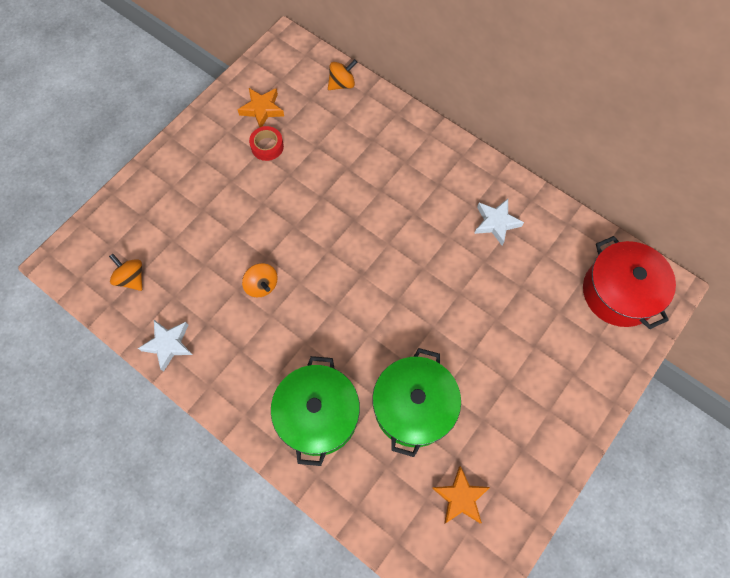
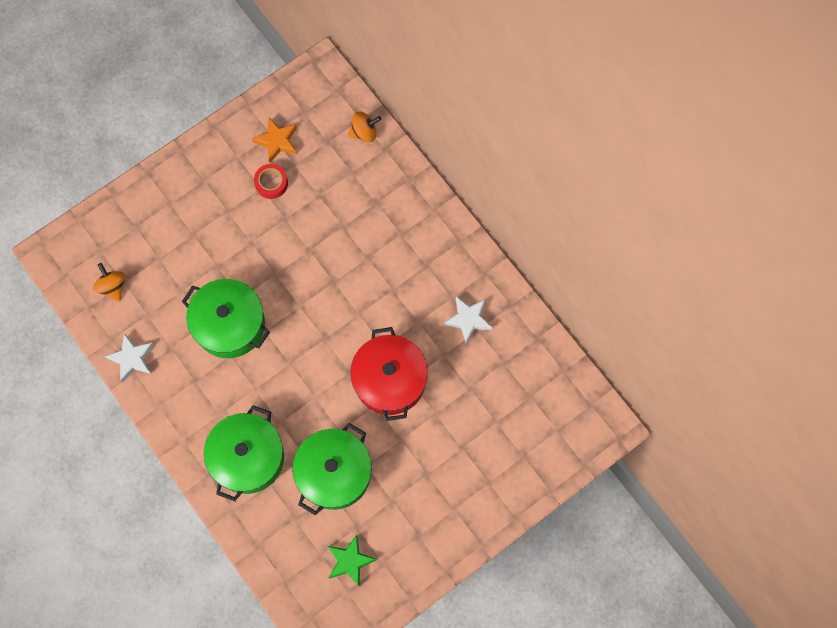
camera: 15 degrees right, 5 degrees up
(262, 285) = (229, 324): orange spinning top -> green pot
(460, 497) = (350, 561): orange star -> green star
(619, 292) = (560, 418): red pot -> red pot (390, 380)

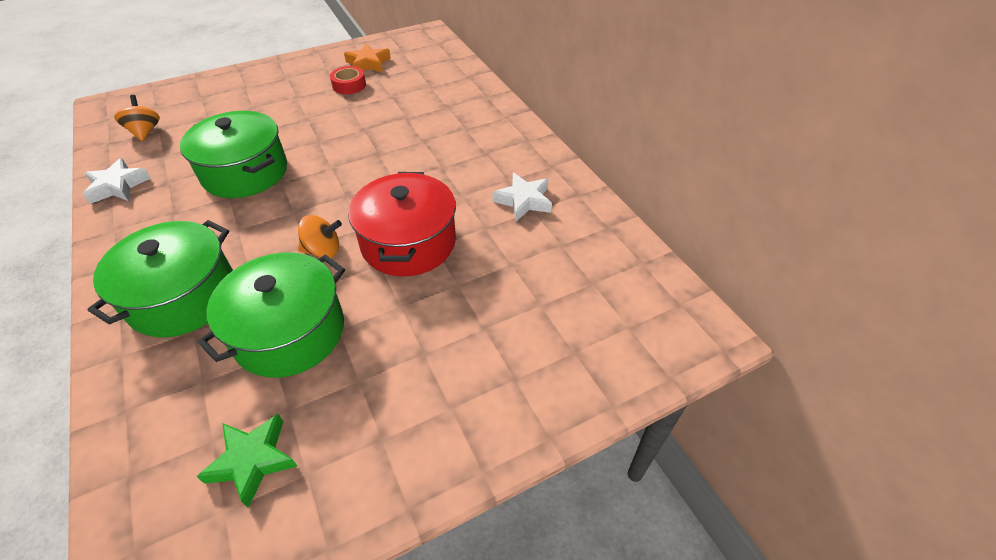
camera: 10 degrees right, 25 degrees down
(364, 132) = (452, 66): orange spinning top -> orange spinning top (323, 250)

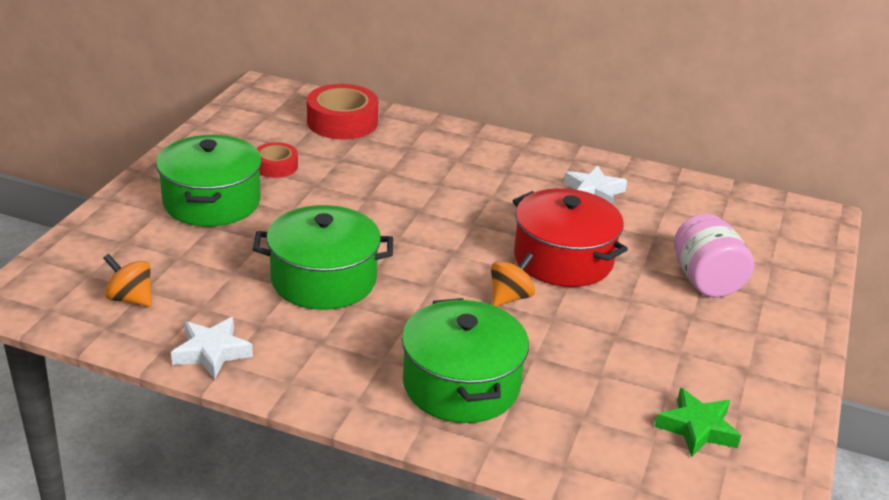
camera: 45 degrees left, 15 degrees down
(289, 332) = (586, 356): green pot -> green pot (212, 202)
(368, 63) = (256, 139): orange star -> none
(436, 72) = (342, 122): none -> red tape
(488, 329) = (706, 280): none -> pink jar

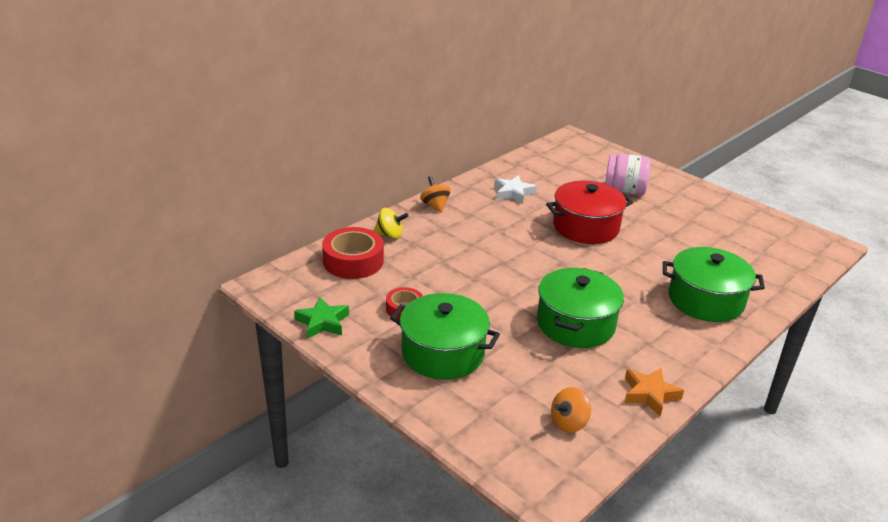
camera: 65 degrees left, 0 degrees up
(211, 352) = (650, 394): white star -> orange star
(412, 131) = (390, 235): none -> yellow spinning top
(510, 297) = (620, 257): orange spinning top -> orange spinning top (435, 205)
(697, 428) = (755, 238): green star -> green star (322, 322)

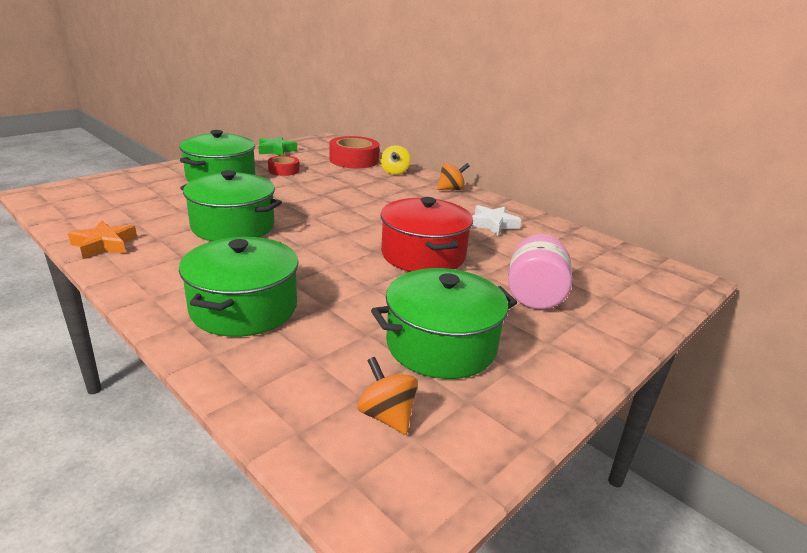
camera: 90 degrees right, 5 degrees down
(568, 423) = (102, 208): orange spinning top -> orange spinning top (387, 416)
(701, 226) = (441, 345): none -> green pot

